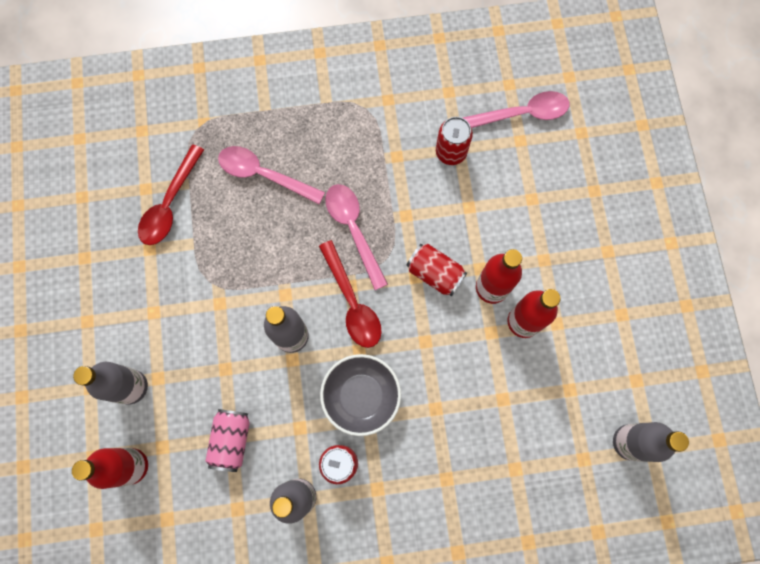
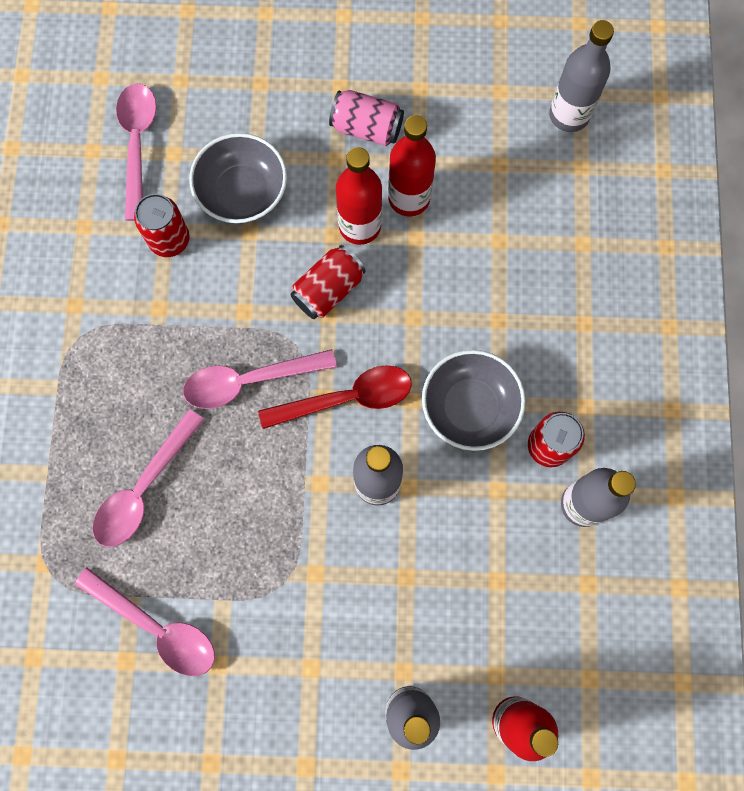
camera: 80 degrees left, 0 degrees up
(170, 203) = (156, 627): red spoon -> pink spoon
(231, 440) = (501, 581): pink can -> pink can (366, 128)
(500, 196) = (242, 192): none -> grey bowl

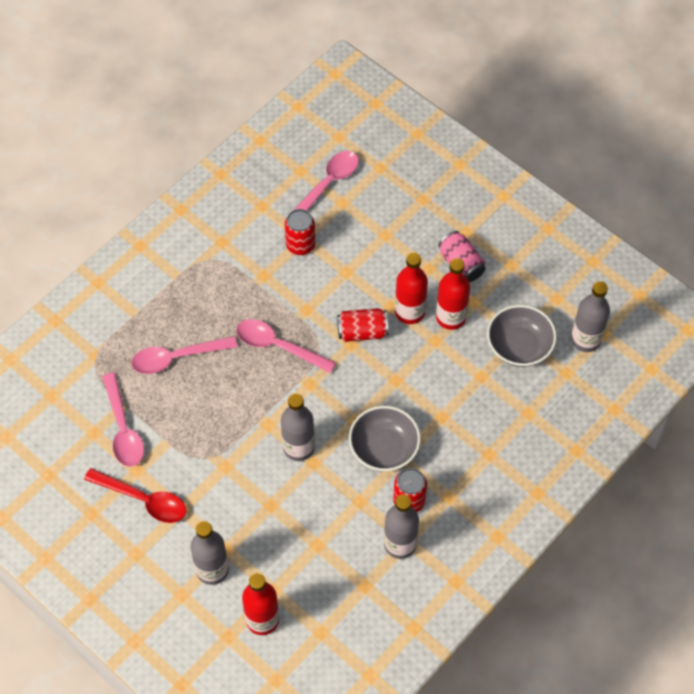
camera: 40 degrees right, 15 degrees down
(242, 192) = (361, 249): grey bowl -> grey bowl (519, 346)
(346, 398) = (321, 393): red spoon -> red spoon (143, 500)

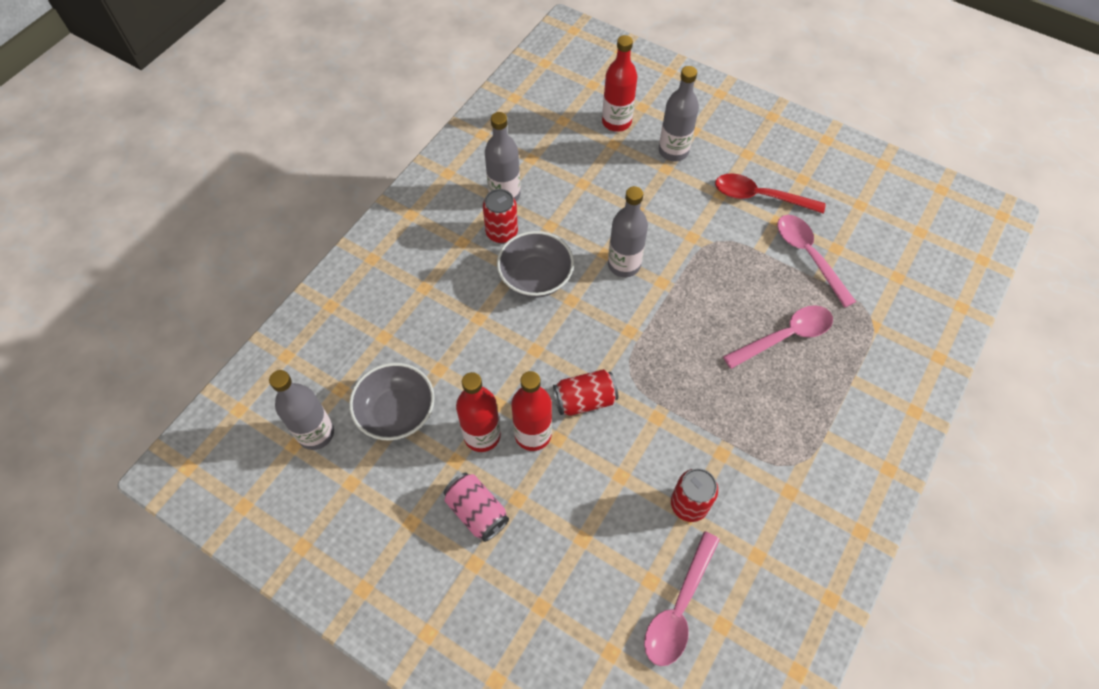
camera: 170 degrees right, 0 degrees up
(278, 346) = (677, 367): pink spoon -> none

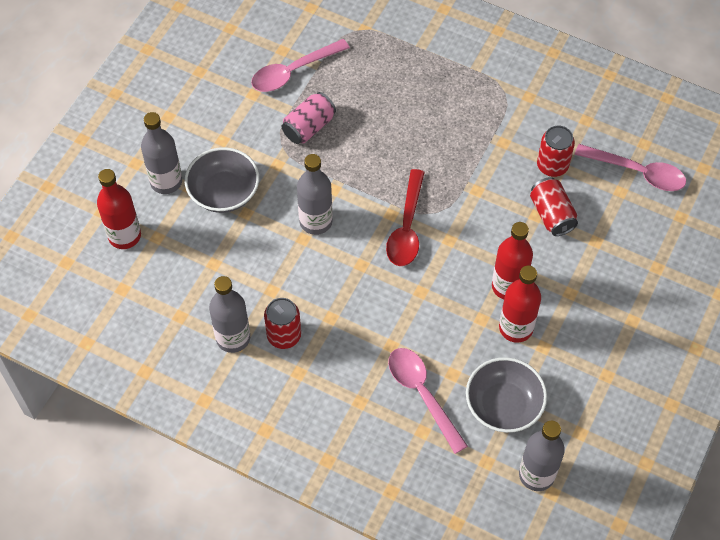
camera: 95 degrees left, 0 degrees up
(477, 512) = (587, 324): pink can -> pink can (309, 127)
(535, 277) = (337, 298): grey bowl -> grey bowl (224, 192)
(585, 400) = (468, 247): red can -> red can (551, 214)
(760, 197) = (224, 107): red spoon -> red spoon (407, 227)
(785, 336) = (383, 93): pink spoon -> pink spoon (422, 394)

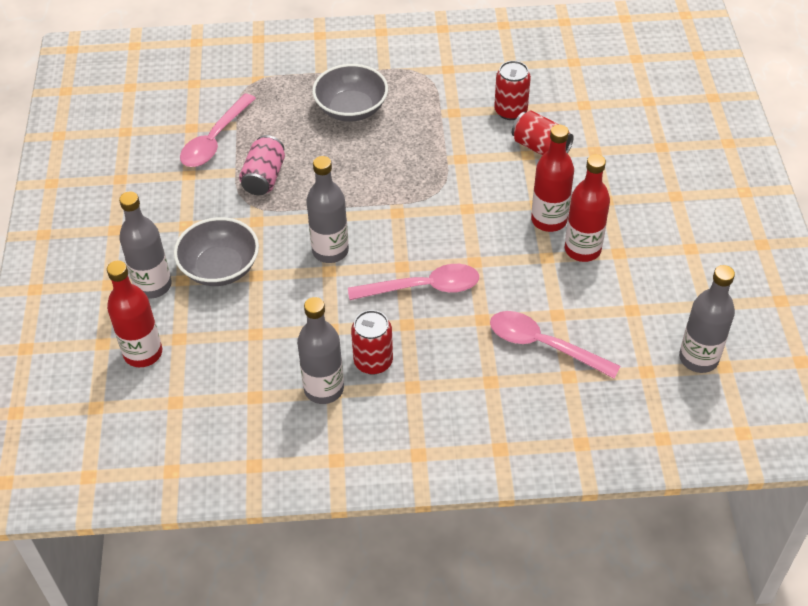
camera: 30 degrees left, 10 degrees down
(407, 227) = (420, 216): red spoon -> none
(503, 405) = (623, 317): grey bowl -> grey bowl (351, 109)
(637, 172) = (585, 84): pink spoon -> pink spoon (423, 287)

